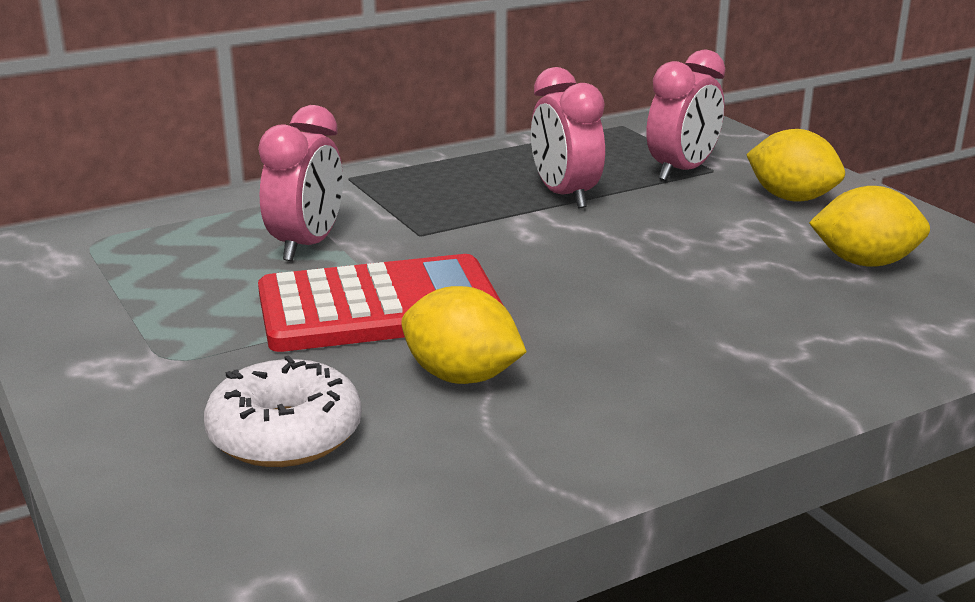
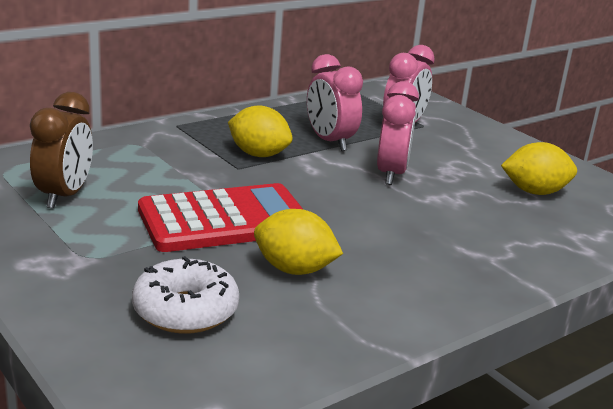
camera: 10 degrees left, 0 degrees up
(163, 275) = (64, 196): none -> brown clock
(307, 246) = (161, 175): pink clock -> pink clock (391, 174)
(791, 198) = (478, 146): yellow lemon -> yellow lemon (258, 154)

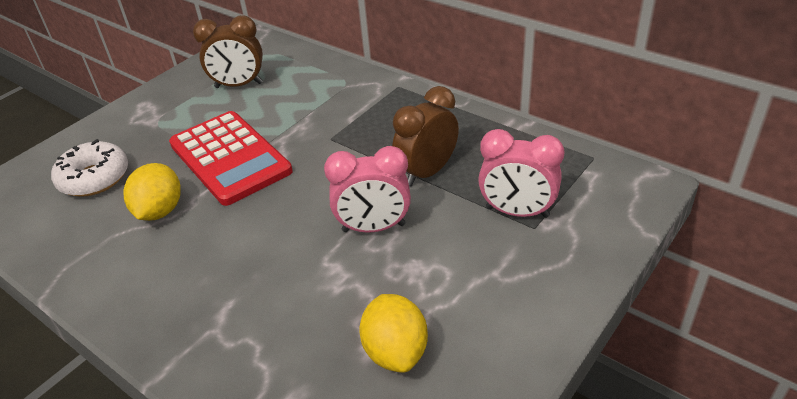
camera: 80 degrees right, 15 degrees up
(258, 154) = (365, 141): yellow lemon -> none
(330, 142) = (427, 172): pink clock -> brown clock

